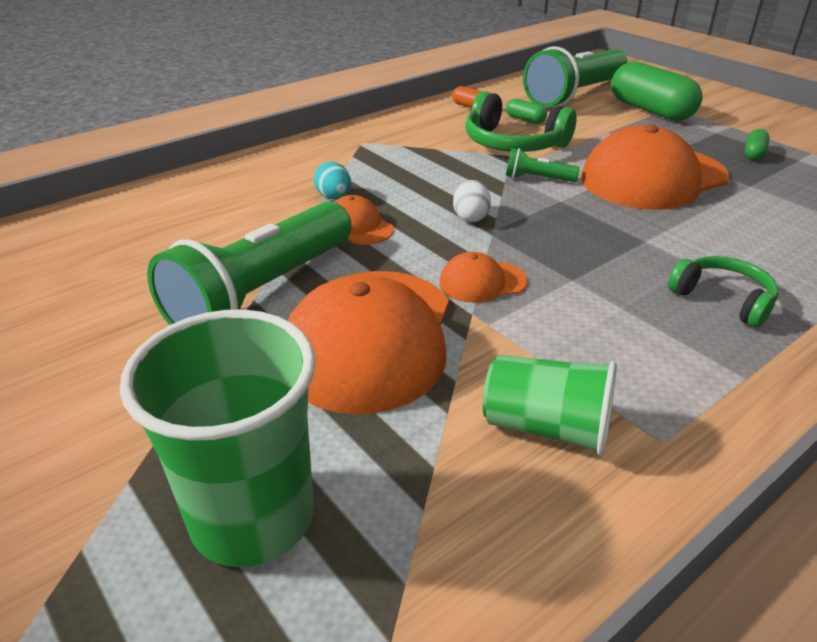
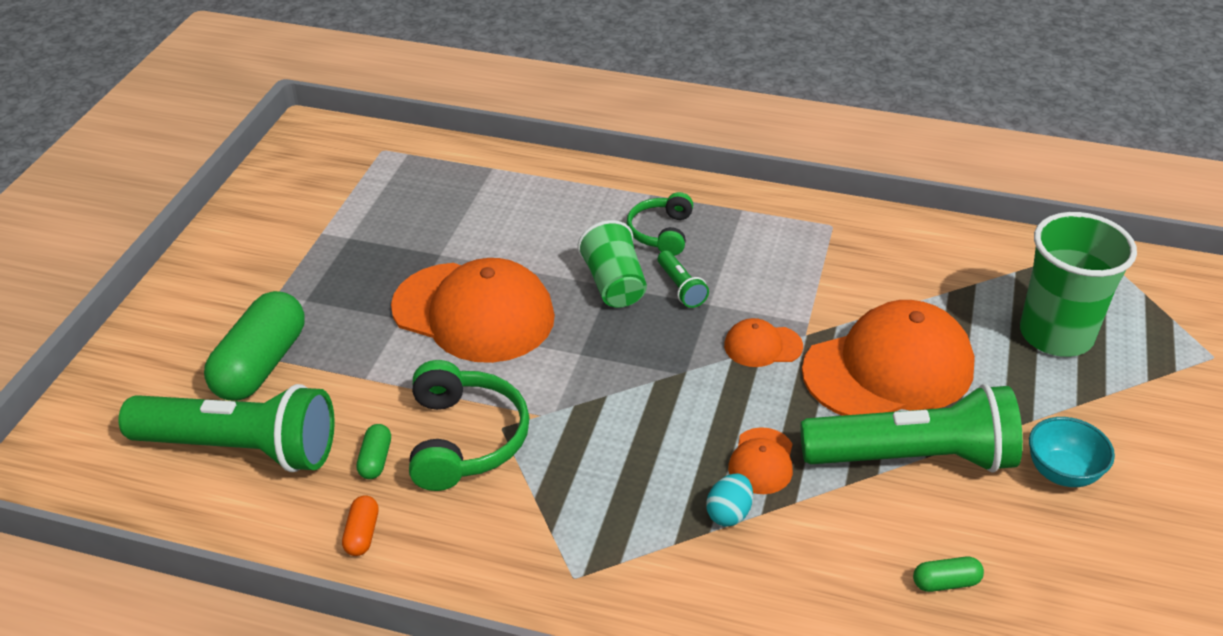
camera: 125 degrees left, 5 degrees up
(121, 365) = (1062, 473): none -> turquoise bowl
(470, 217) = (669, 396): white egg -> none
(482, 282) = (762, 346): orange cap -> orange cap turned 135 degrees clockwise
(537, 178) = (545, 386): green flashlight -> green flashlight (680, 288)
(546, 427) = (872, 265): green cup -> green cup (614, 285)
(754, 154) = (354, 265): green capsule -> green capsule (945, 582)

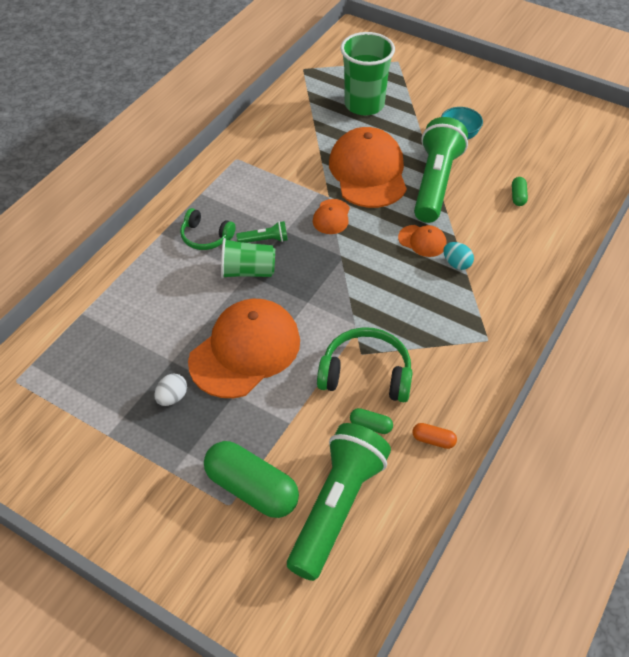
camera: 75 degrees left, 10 degrees up
(384, 268) = (172, 397): none -> white egg

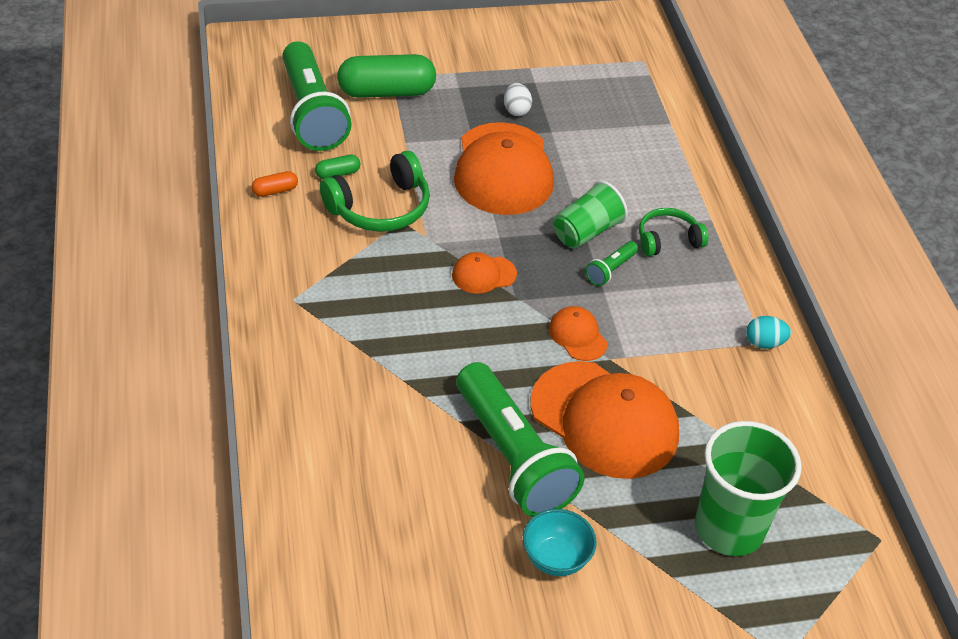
camera: 135 degrees right, 5 degrees down
(422, 241) = (454, 367): orange cap -> orange cap (483, 274)
(456, 264) = (392, 362): turquoise egg -> turquoise egg (764, 343)
(518, 196) = (395, 502): green capsule -> none

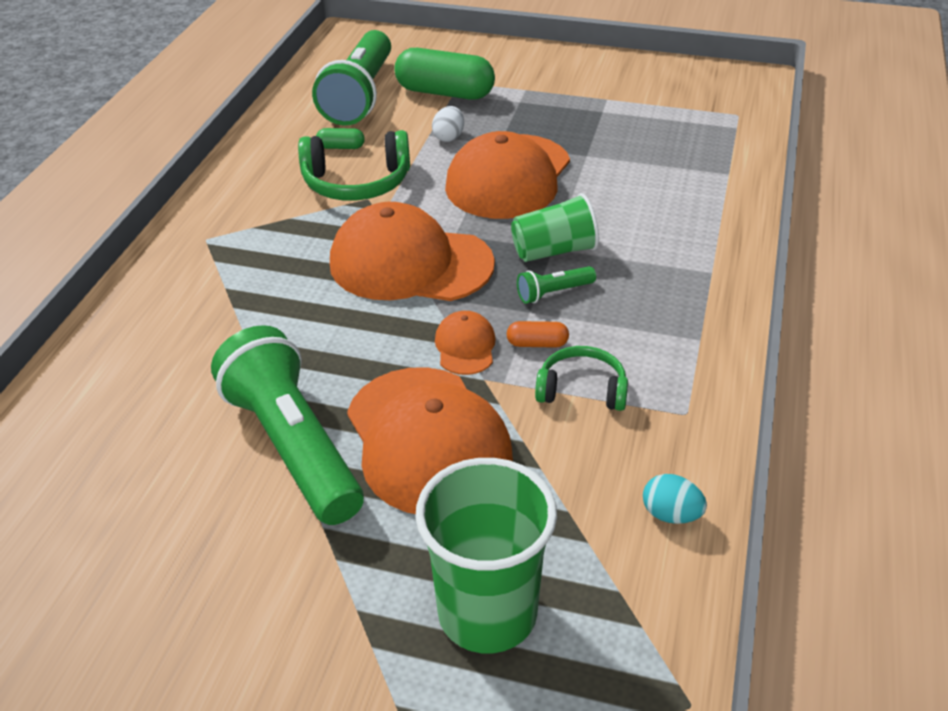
camera: 30 degrees right, 5 degrees down
(275, 191) = (271, 148): orange capsule -> orange capsule (537, 343)
(483, 274) = (410, 263): orange cap -> orange cap, size x2.21
(512, 457) = (293, 446): green flashlight -> green flashlight turned 150 degrees clockwise
(516, 110) = (563, 131): white egg -> white egg (449, 137)
(556, 558) = (250, 572): turquoise bowl -> none
(668, 240) = (643, 280): green headphones -> green headphones (582, 389)
(764, 343) = (687, 415): turquoise egg -> turquoise egg (671, 514)

